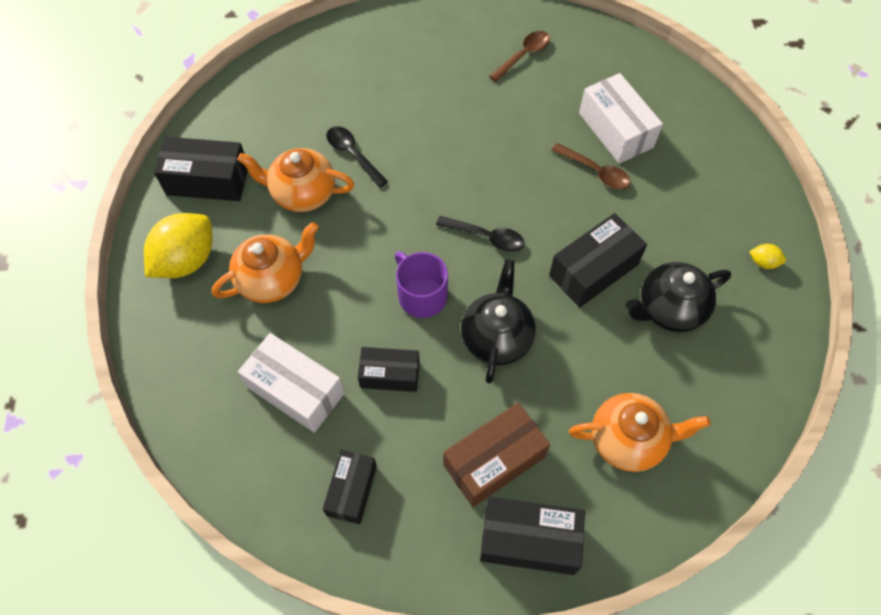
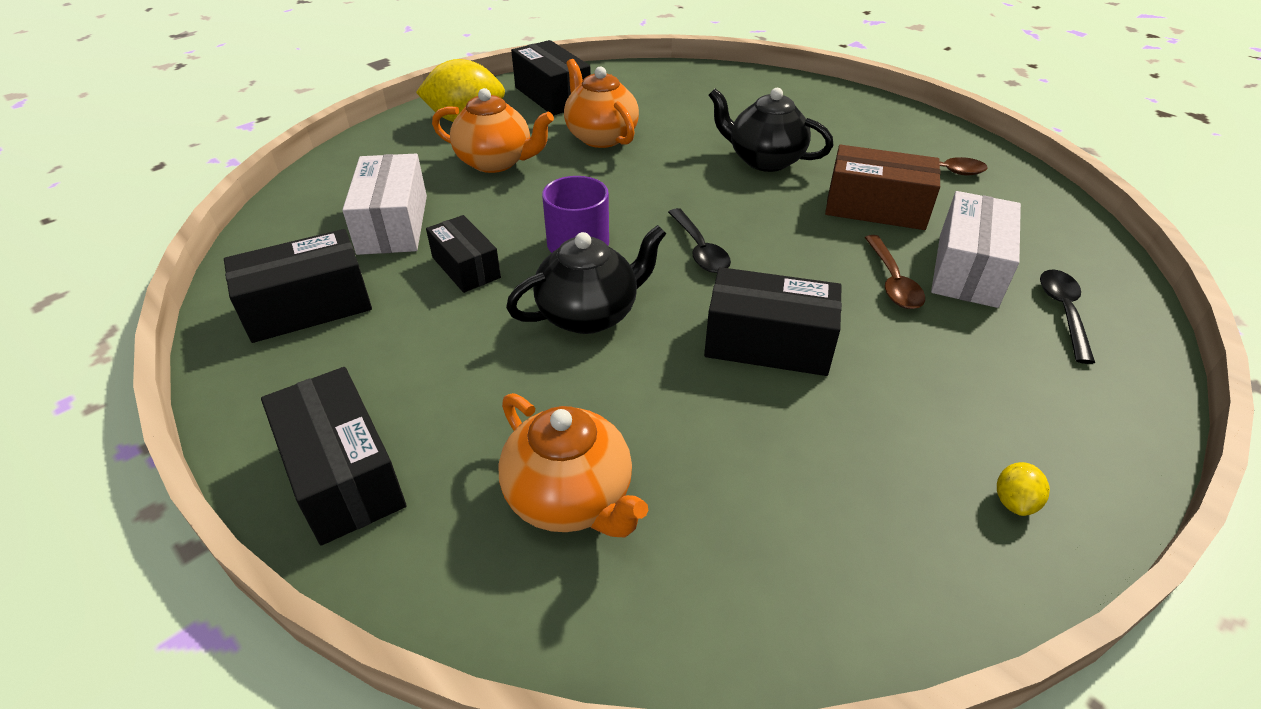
camera: 50 degrees right, 20 degrees down
(351, 490) = (308, 307): black box -> black box, size x1.50
(353, 154) = (675, 140): black spoon -> black spoon (1063, 312)
(494, 461) = (429, 389): brown box -> brown box (875, 208)
(669, 309) = (806, 438): black teapot -> black teapot (764, 160)
(763, 262) = (1014, 502): yellow lemon -> yellow lemon turned 45 degrees clockwise

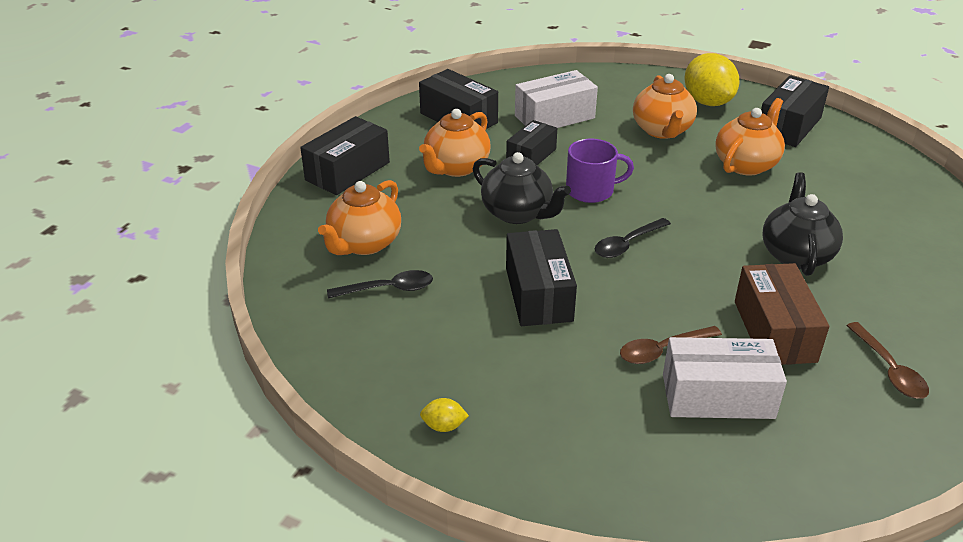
camera: 70 degrees right, 5 degrees down
(438, 343) = (456, 167): none -> orange teapot
(1063, 312) = (696, 461): black spoon -> black spoon (388, 289)

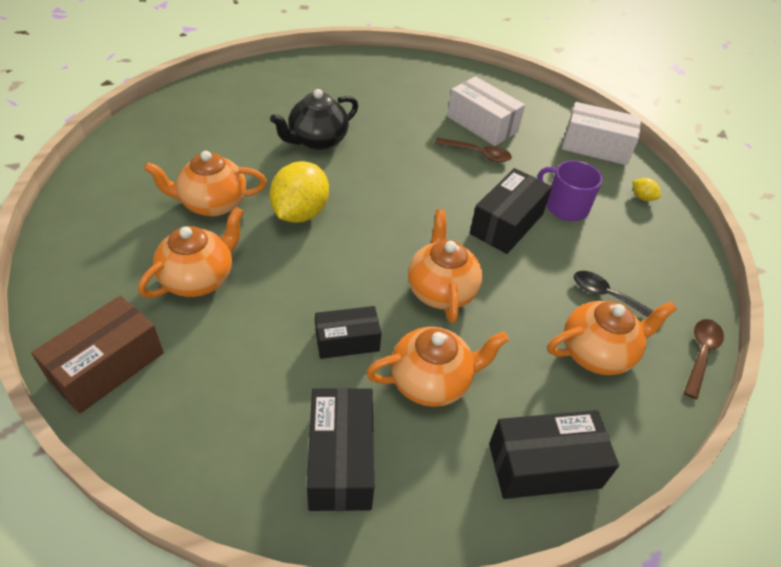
camera: 140 degrees left, 10 degrees up
(518, 213) = (441, 290): black teapot -> orange teapot
(554, 117) = (250, 374): white box -> white box (596, 147)
(591, 190) = (357, 268): purple mug -> purple mug (565, 207)
(627, 244) = (401, 213): black spoon -> none
(707, 102) = (99, 277): yellow lemon -> yellow lemon (300, 213)
(774, 331) = (405, 124): brown box -> brown box (107, 366)
(788, 126) = (110, 206): black box -> none
(889, 369) = (385, 84): brown spoon -> brown spoon (700, 354)

